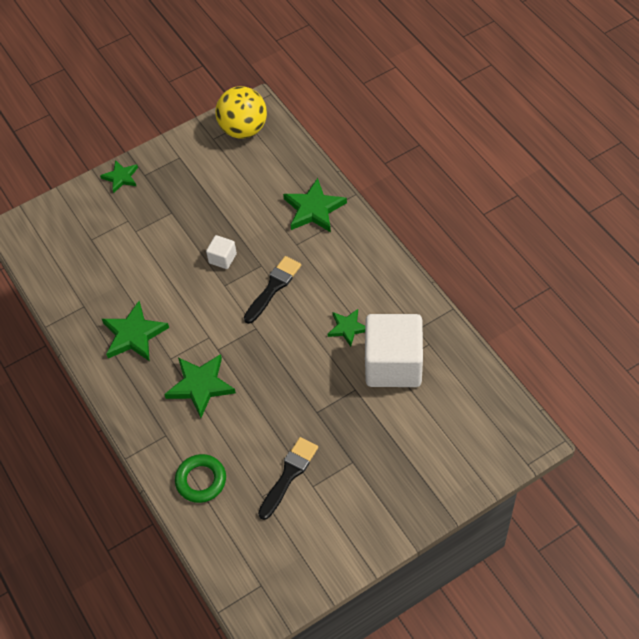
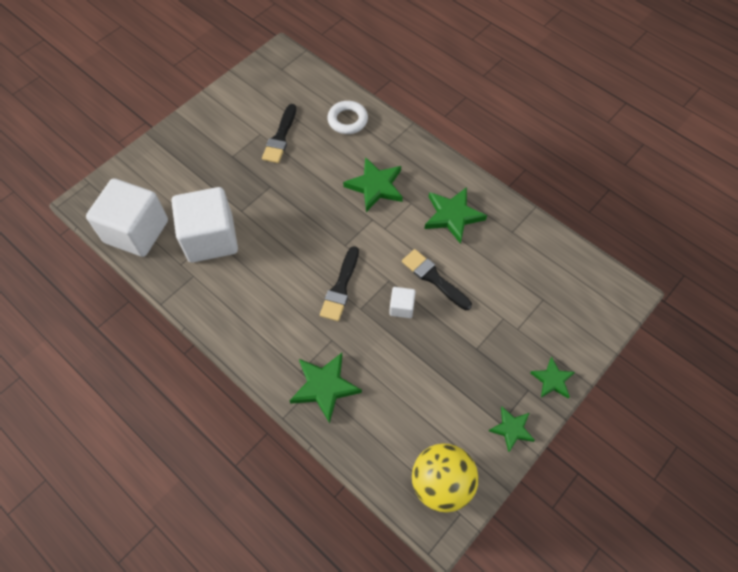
camera: 160 degrees right, 5 degrees up
(181, 278) = (434, 278): none -> black brush
(201, 480) = (347, 120): green ring -> white ring
(347, 328) = (259, 263): green star -> green star (511, 429)
(473, 390) = (136, 231): none -> white cube

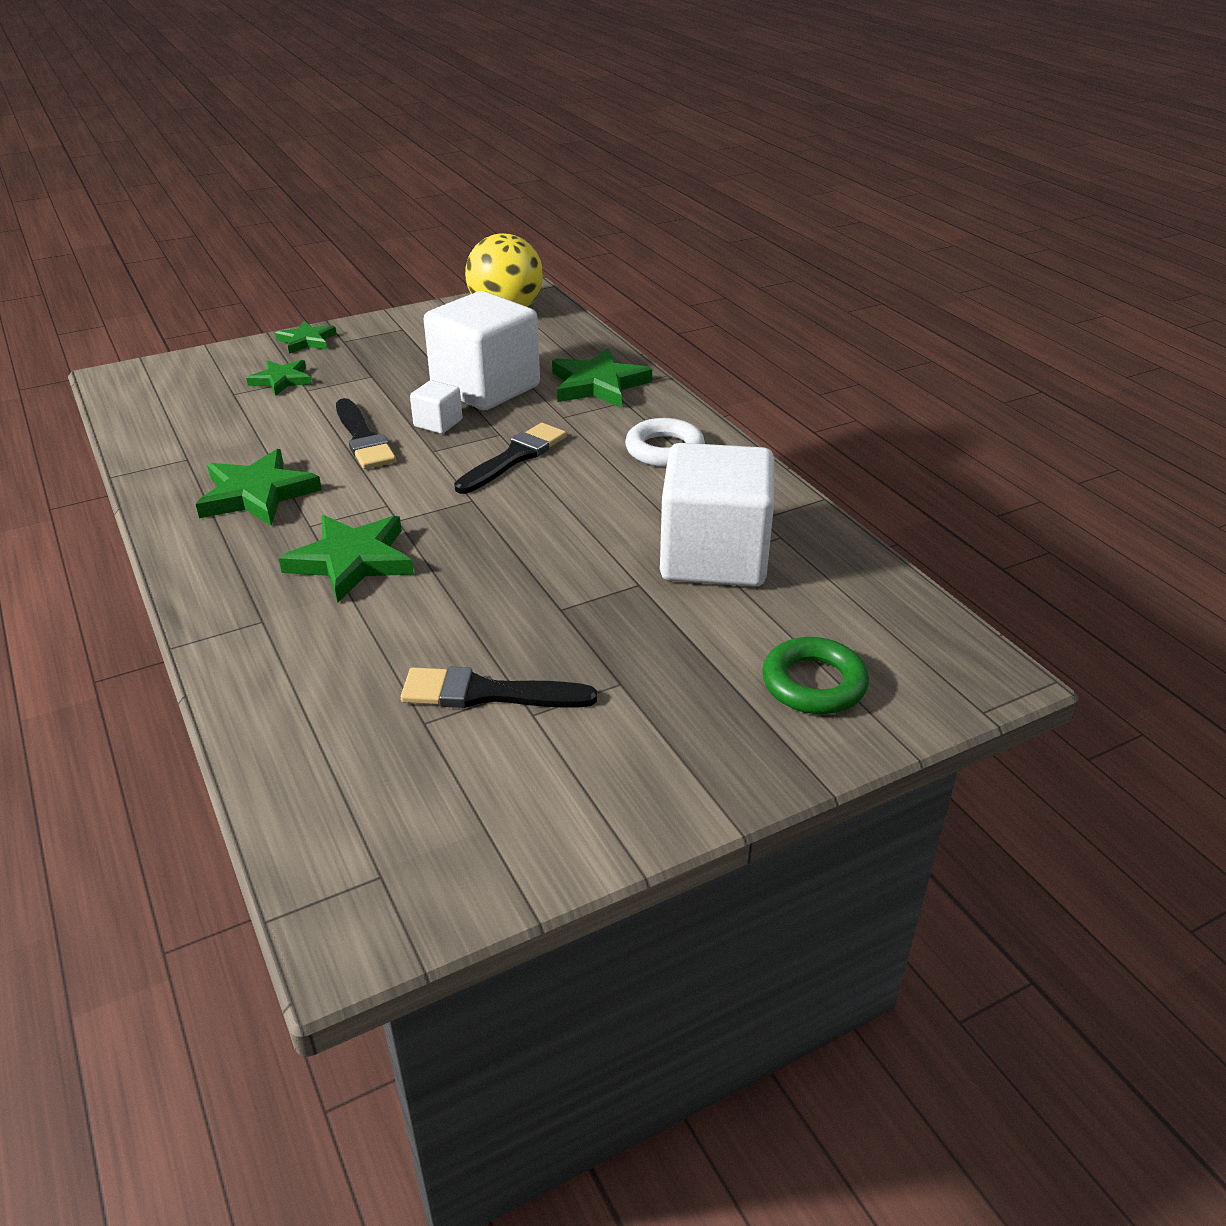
camera: 160 degrees left, 25 degrees down
(136, 231) = (865, 598): white cube -> white cube (485, 387)
(156, 177) = (814, 683): none -> green ring
(280, 137) = (487, 693): black brush -> black brush turned 120 degrees counterclockwise
(347, 120) = (307, 689): white ring -> white ring (664, 450)
(511, 429) = (394, 323): green star -> green star (282, 380)

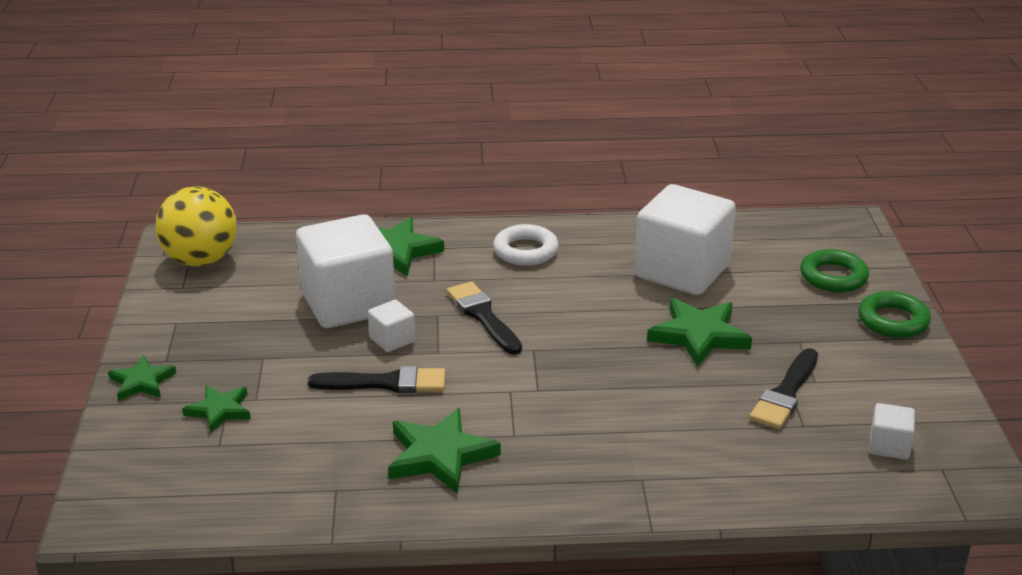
camera: 65 degrees left, 5 degrees down
(351, 561) = (585, 422): green star -> green star (699, 335)
(411, 810) = (889, 446): none -> white cube
(741, 763) = (893, 321): none -> green ring

